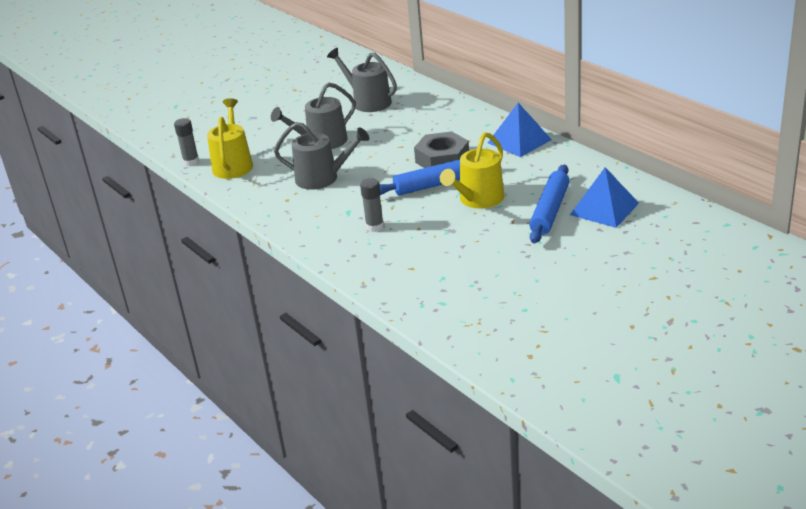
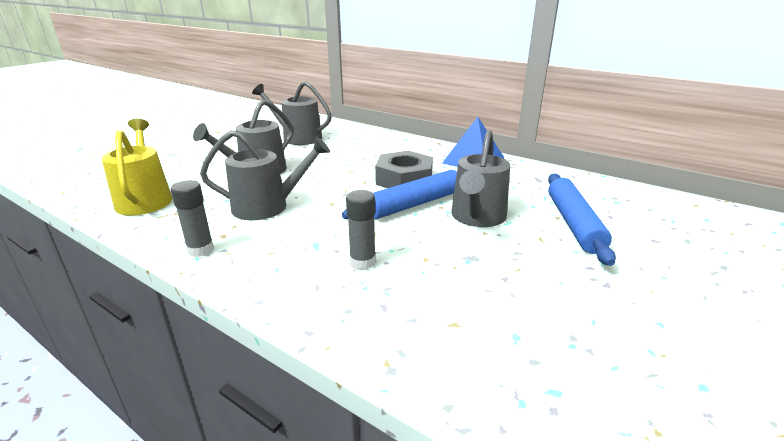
camera: 20 degrees left, 5 degrees down
(191, 162) = (86, 199): grey glue stick -> grey glue stick (200, 250)
(478, 199) = (477, 217): yellow watering can -> grey watering can
(604, 208) = (631, 216): blue pyramid -> none

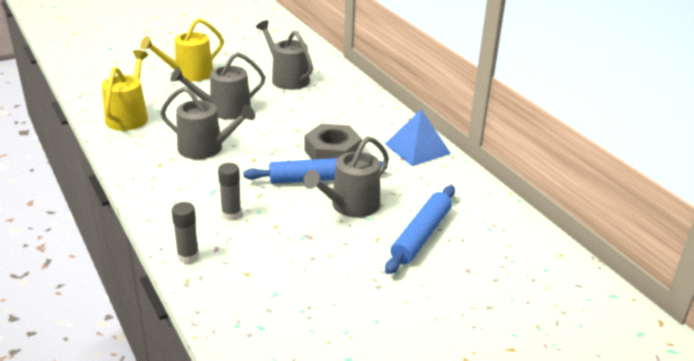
camera: 25 degrees right, 5 degrees up
(191, 152) = (189, 74): none -> yellow watering can
(200, 250) = (139, 172): grey glue stick -> grey glue stick (188, 256)

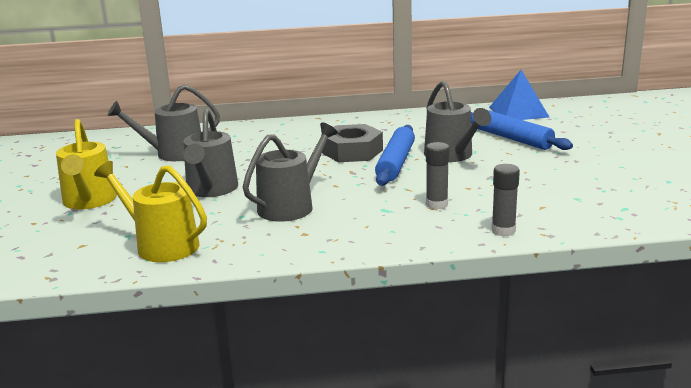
camera: 65 degrees left, 10 degrees down
(417, 148) = (373, 122): blue pyramid -> blue pyramid (518, 112)

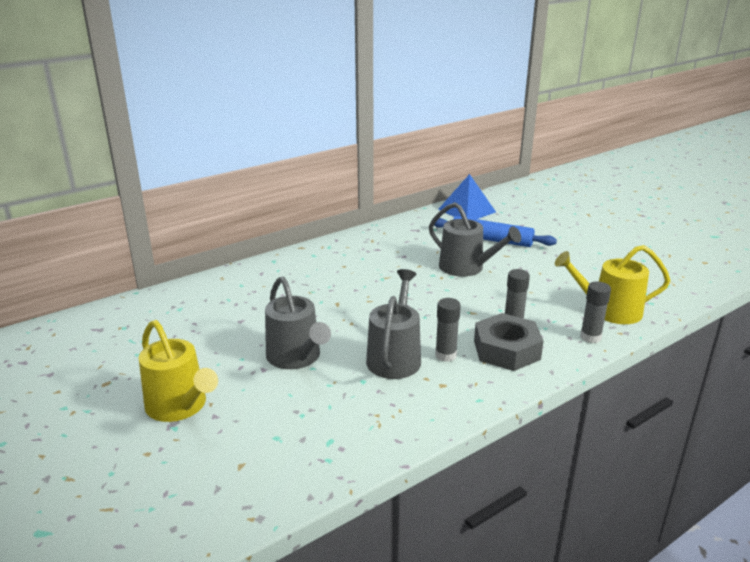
camera: 30 degrees left, 5 degrees up
(162, 245) = (326, 438): yellow watering can -> yellow watering can (609, 311)
(174, 153) = (203, 321): grey watering can -> none
(337, 214) = (445, 355): none -> grey glue stick
(352, 151) = (378, 281): grey nut -> grey nut (506, 350)
(396, 163) = (431, 286): blue rolling pin -> none

